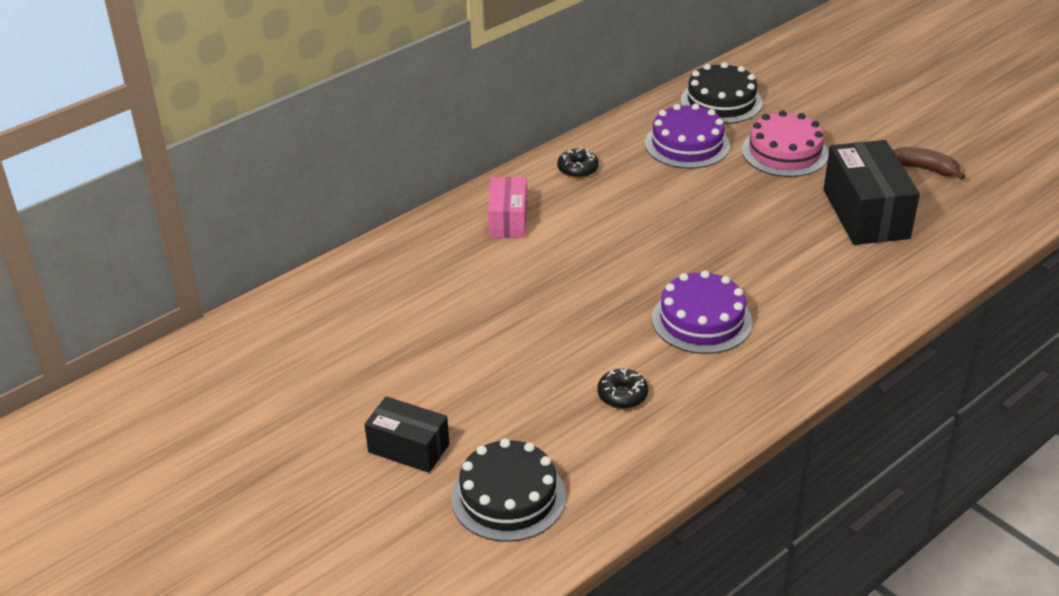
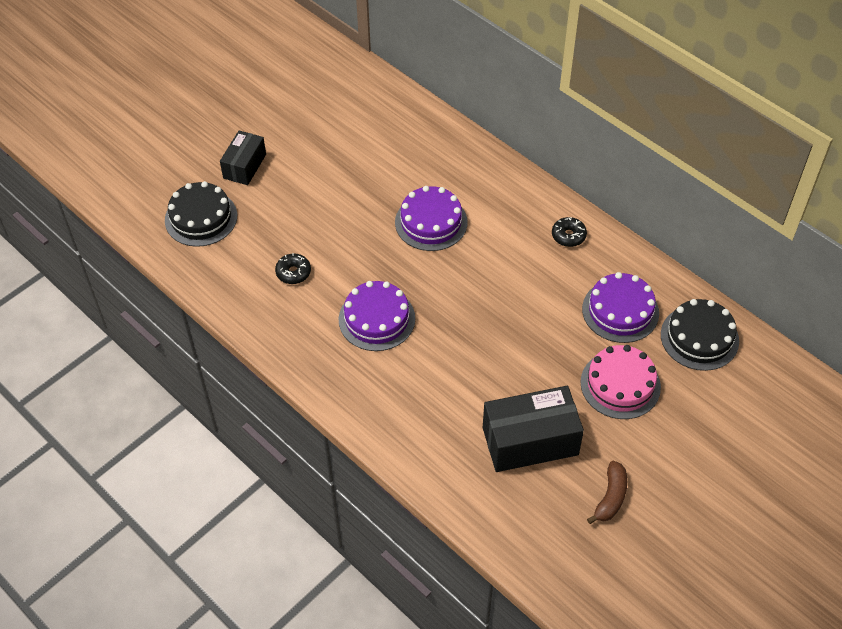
camera: 85 degrees right, 15 degrees up
(508, 220) = (491, 196): pink box -> none
(545, 270) = (431, 222): none -> purple cake

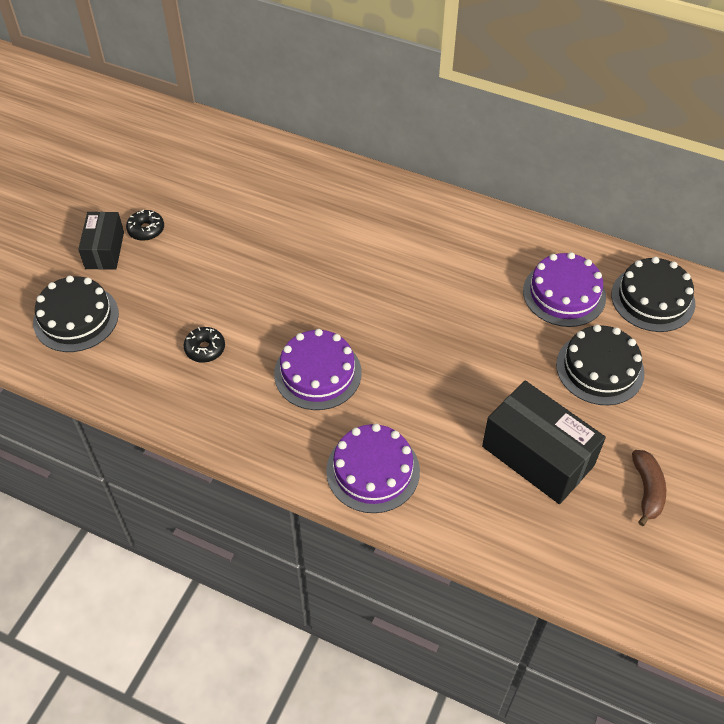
camera: 20 degrees left, 0 degrees up
(431, 222) = (332, 256): purple cake -> purple cake (373, 470)
(530, 441) = (537, 456): black box -> black box turned 75 degrees clockwise
(568, 236) = (478, 233): black donut -> black donut (146, 230)
(620, 384) = (600, 368): pink cake -> black cake

